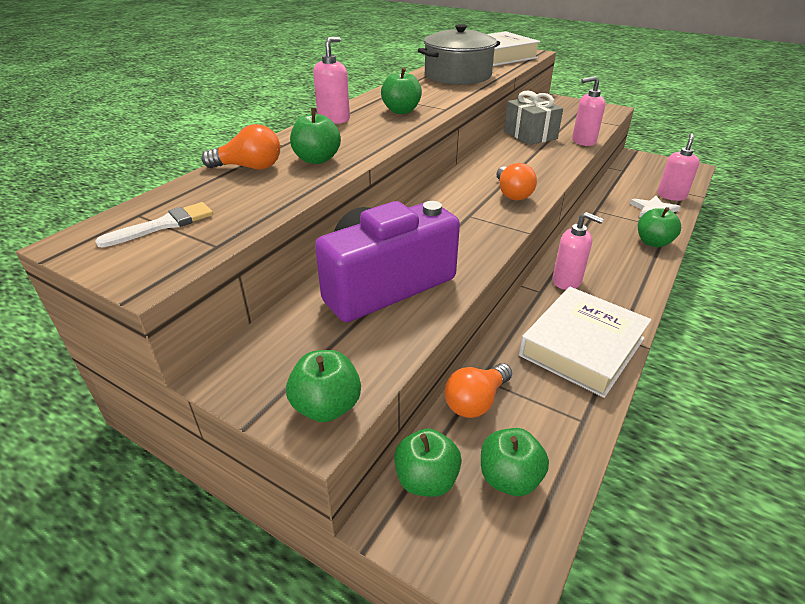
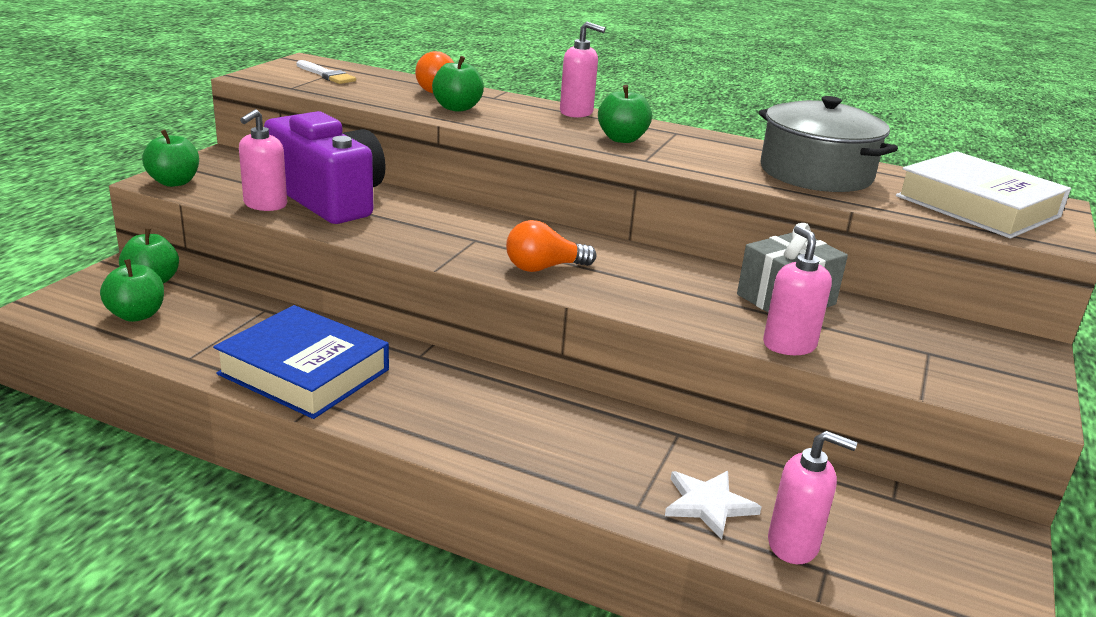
camera: 80 degrees right, 10 degrees down
(476, 401) = (233, 305): orange light bulb -> none
(567, 281) = (445, 378): pink soap dispenser -> pink soap dispenser (265, 205)
(582, 347) = (304, 372): white book -> blue book
(653, 242) = (576, 478): green apple -> none

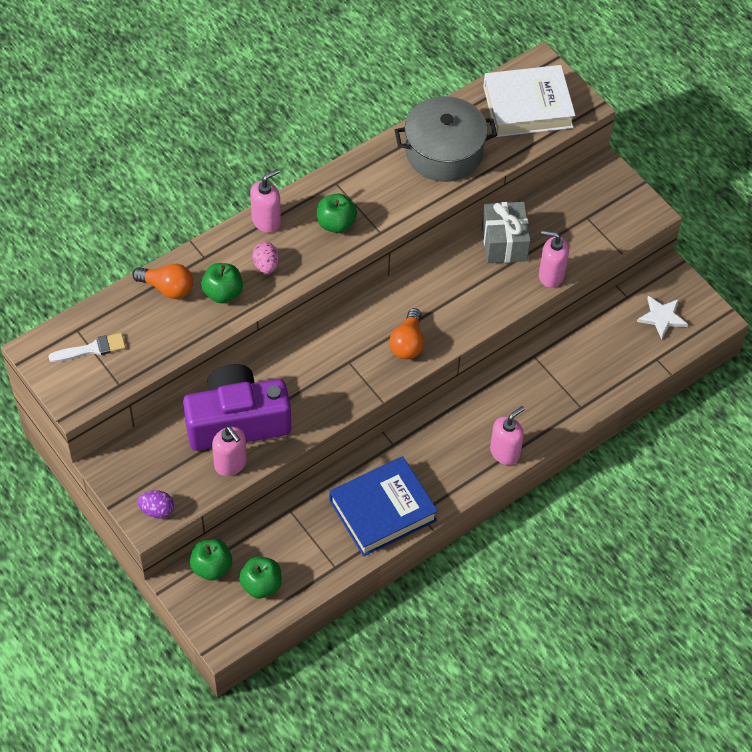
camera: 60 degrees left, 30 degrees up
(174, 182) = (157, 510): green apple -> purple egg
(518, 119) = (266, 265): none -> pink egg
(708, 505) = (594, 377): white star -> white star (662, 317)
(793, 545) = (636, 360): pink soap dispenser -> pink soap dispenser (505, 452)

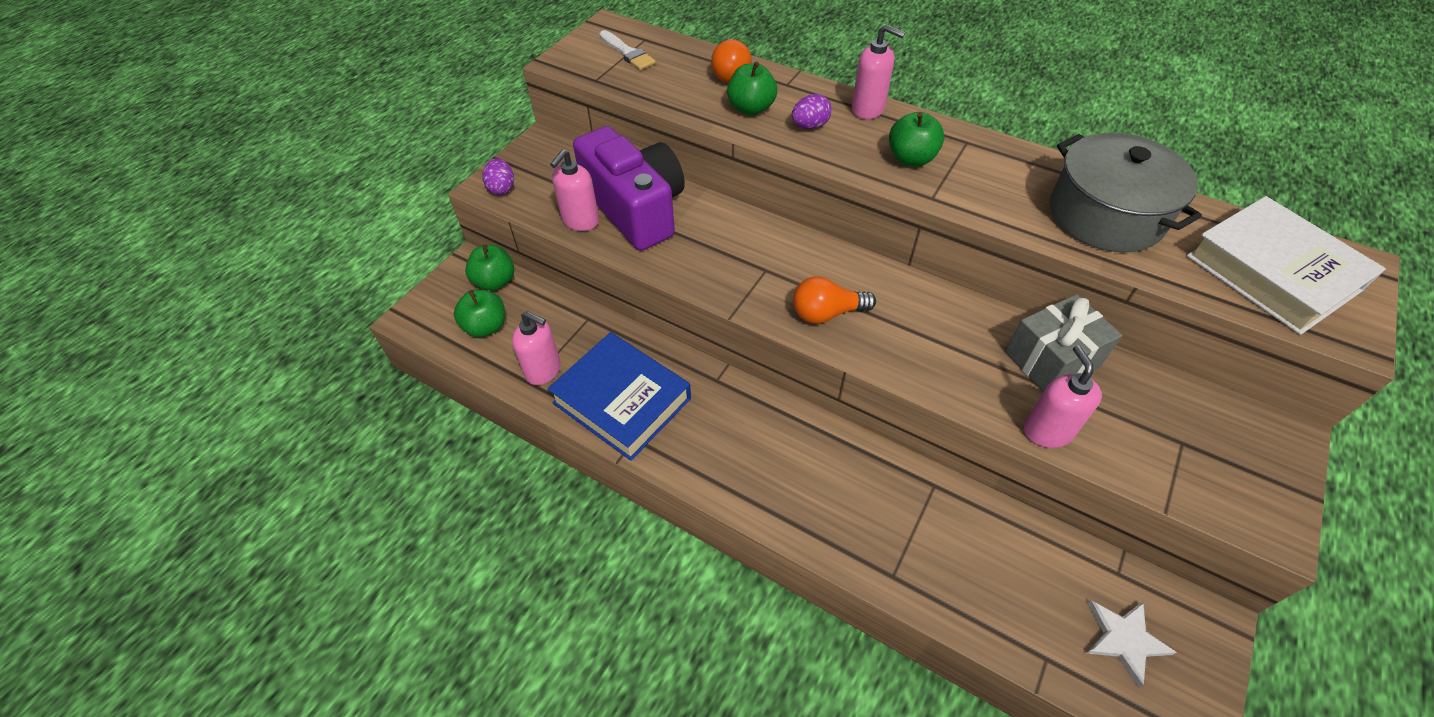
camera: 70 degrees right, 5 degrees down
(266, 265) = (810, 126): pink egg -> purple egg
(505, 452) = (767, 503): pink soap dispenser -> pink soap dispenser (543, 370)

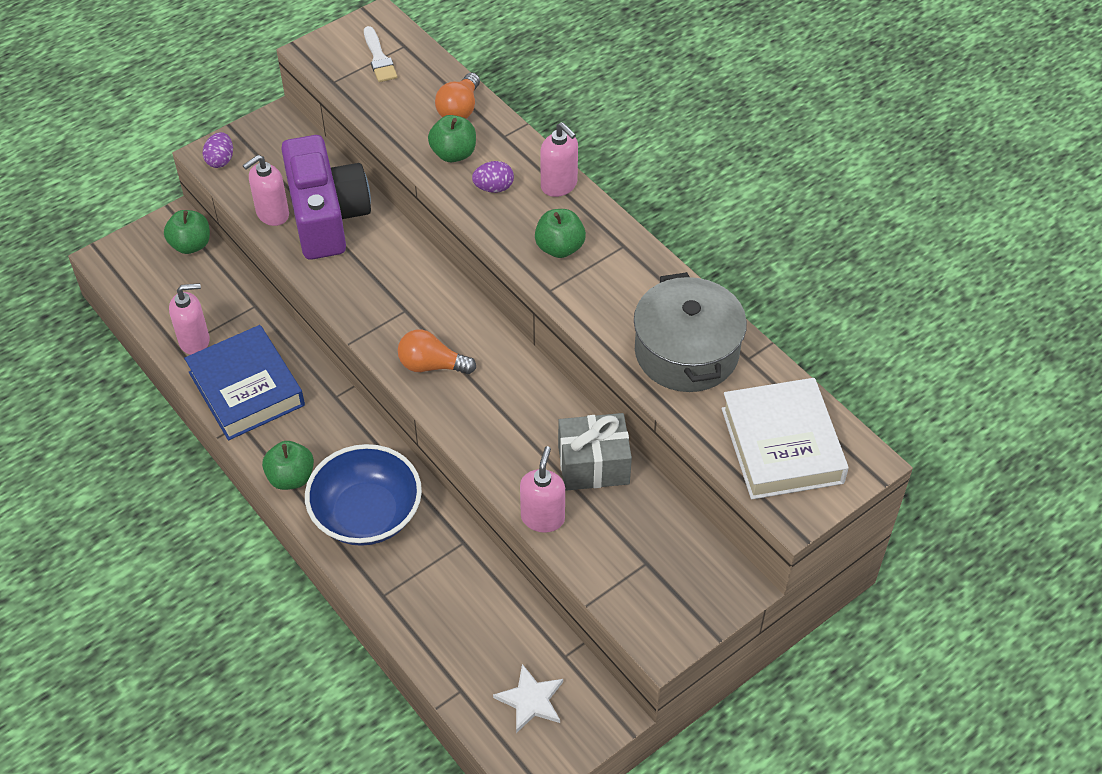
camera: 20 degrees right, 0 degrees up
(486, 327) = (164, 286): green apple -> green apple (291, 477)
(543, 370) = (195, 341): pink soap dispenser -> pink soap dispenser turned 60 degrees counterclockwise
(820, 490) = (367, 514): none -> blue bowl

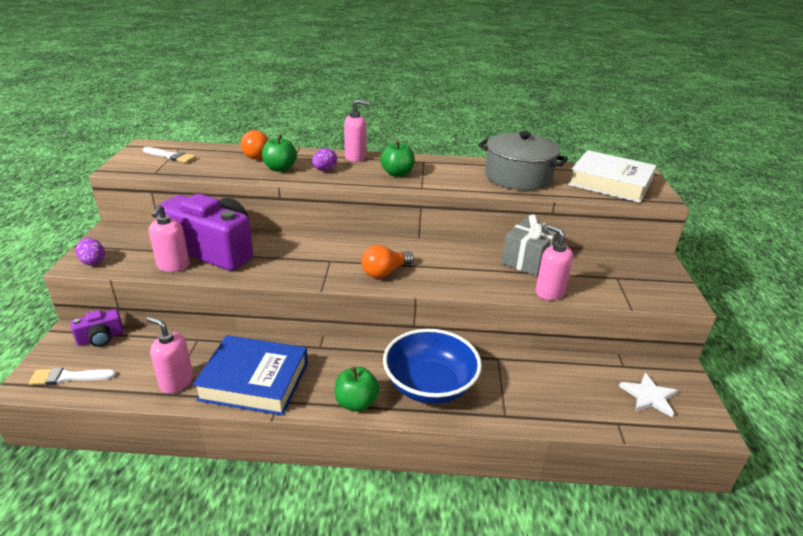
camera: 50 degrees left, 20 degrees down
(134, 273) = (68, 377): none -> white brush
(191, 245) = (101, 338): green apple -> purple camera
(195, 341) = (176, 382): pink soap dispenser -> pink soap dispenser turned 90 degrees counterclockwise

